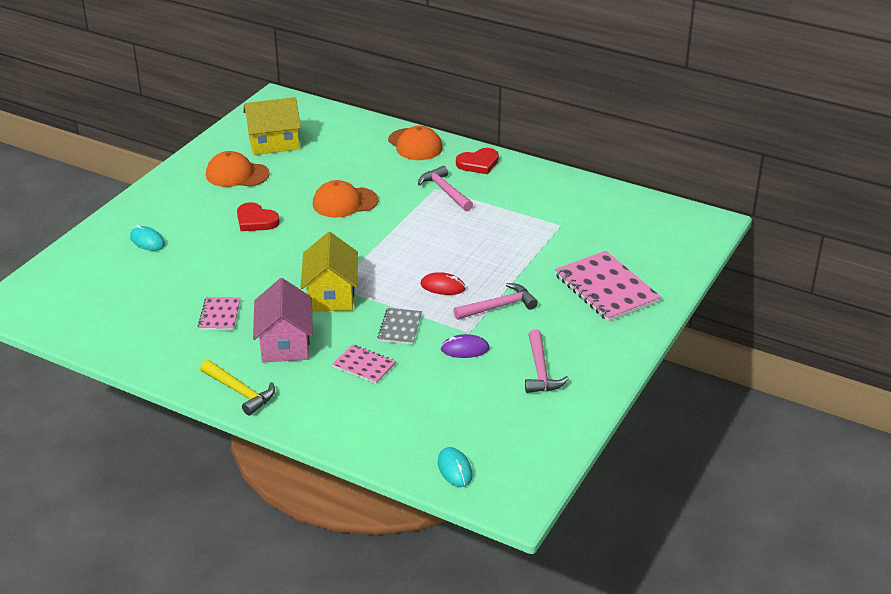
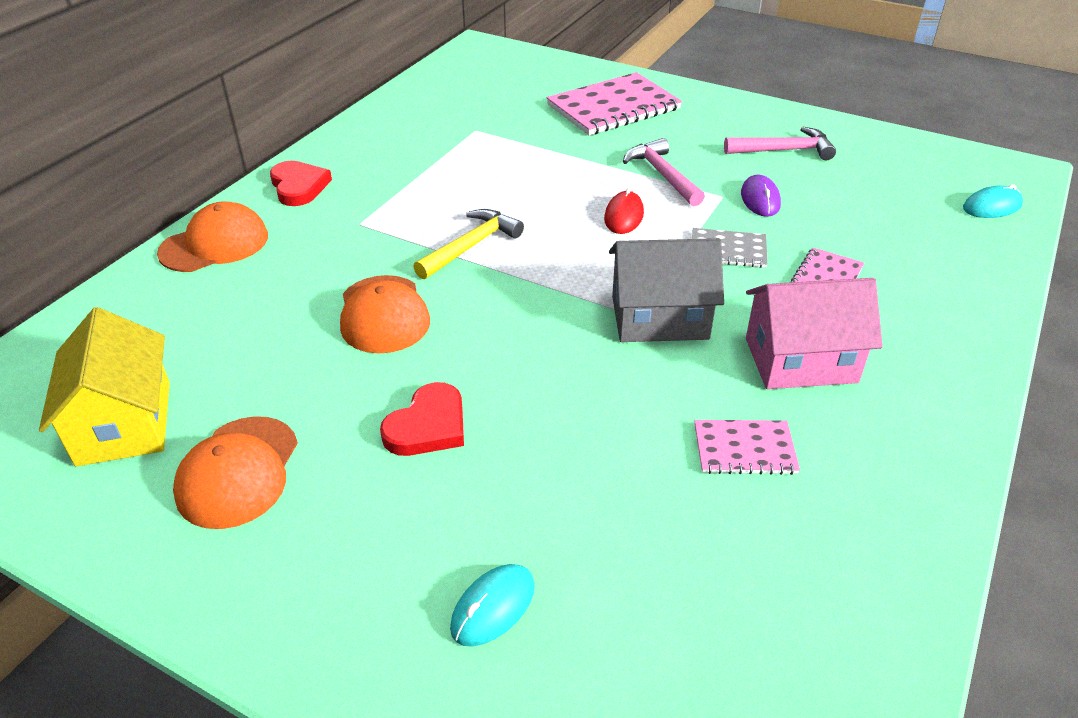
camera: 90 degrees left, 5 degrees up
(240, 392) = (943, 403): yellow hammer -> yellow hammer (471, 246)
(331, 295) = (659, 318): yellow house -> grey house
(445, 191) = (370, 215): pink hammer -> none

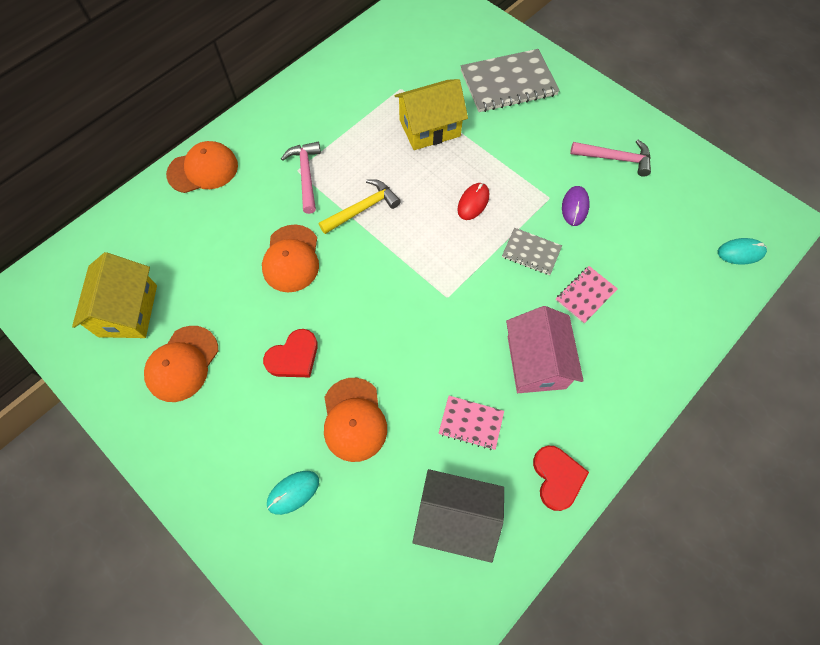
camera: 15 degrees right, 25 degrees up
(299, 186) = (266, 124): red heart -> red heart (557, 477)
(531, 158) = (429, 128): none -> yellow house
(558, 484) = (354, 419): none -> orange cap
(613, 107) = (508, 83): pink notebook -> grey notebook
(659, 318) = (461, 303): grey house -> grey house (456, 517)
(662, 175) = (516, 166): pink hammer -> pink hammer (306, 175)
(800, 360) = (536, 362): pink house -> pink house turned 75 degrees clockwise

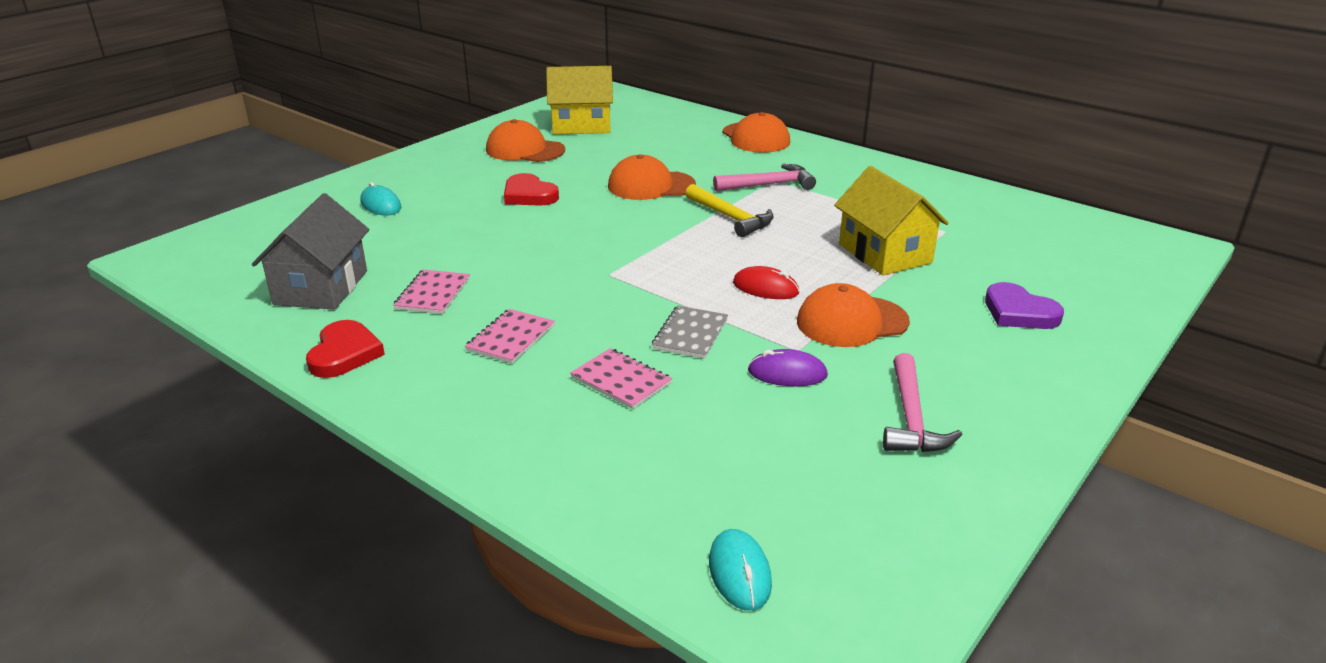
camera: 85 degrees right, 35 degrees down
(354, 419) = (451, 228): orange cap -> orange cap (852, 322)
(508, 83) = (1019, 312): grey notebook -> purple heart
(536, 362) = (511, 338): pink house -> pink notebook
(557, 477) = (344, 353): red heart -> red heart turned 75 degrees counterclockwise

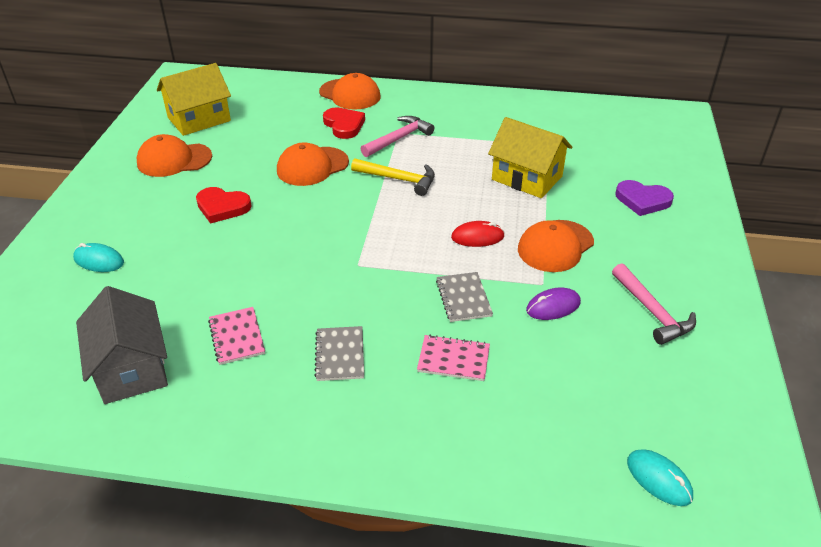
camera: 30 degrees left, 10 degrees up
(344, 353) = (220, 426): red heart -> red heart (344, 125)
(511, 338) = (340, 355): pink notebook -> grey notebook

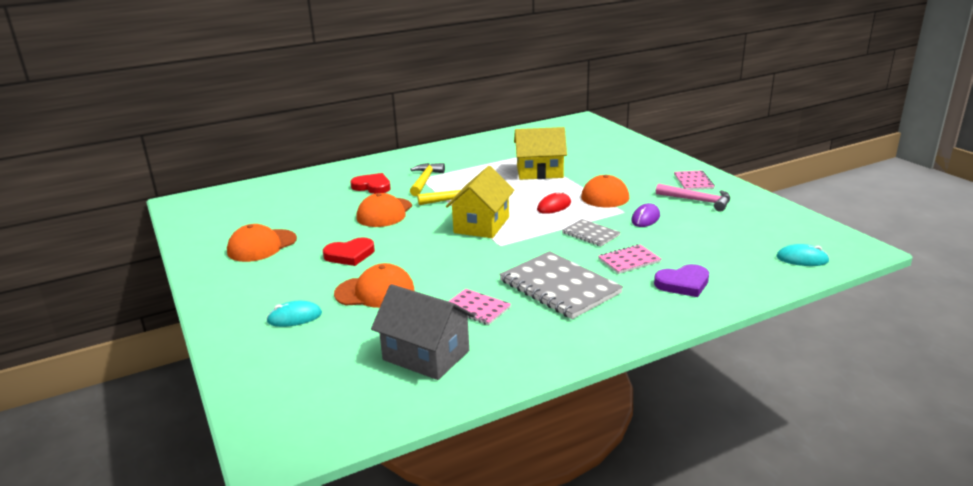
camera: 35 degrees left, 15 degrees down
(199, 119) = (244, 219): yellow house -> yellow house (481, 225)
(340, 355) = (559, 287): grey notebook -> grey notebook, size x1.89
(350, 94) = (349, 171): orange cap -> orange cap (375, 292)
(398, 139) = (425, 181): pink hammer -> yellow hammer
(642, 200) = (620, 160): purple heart -> purple heart (683, 284)
(688, 278) = (693, 182): none -> pink notebook

